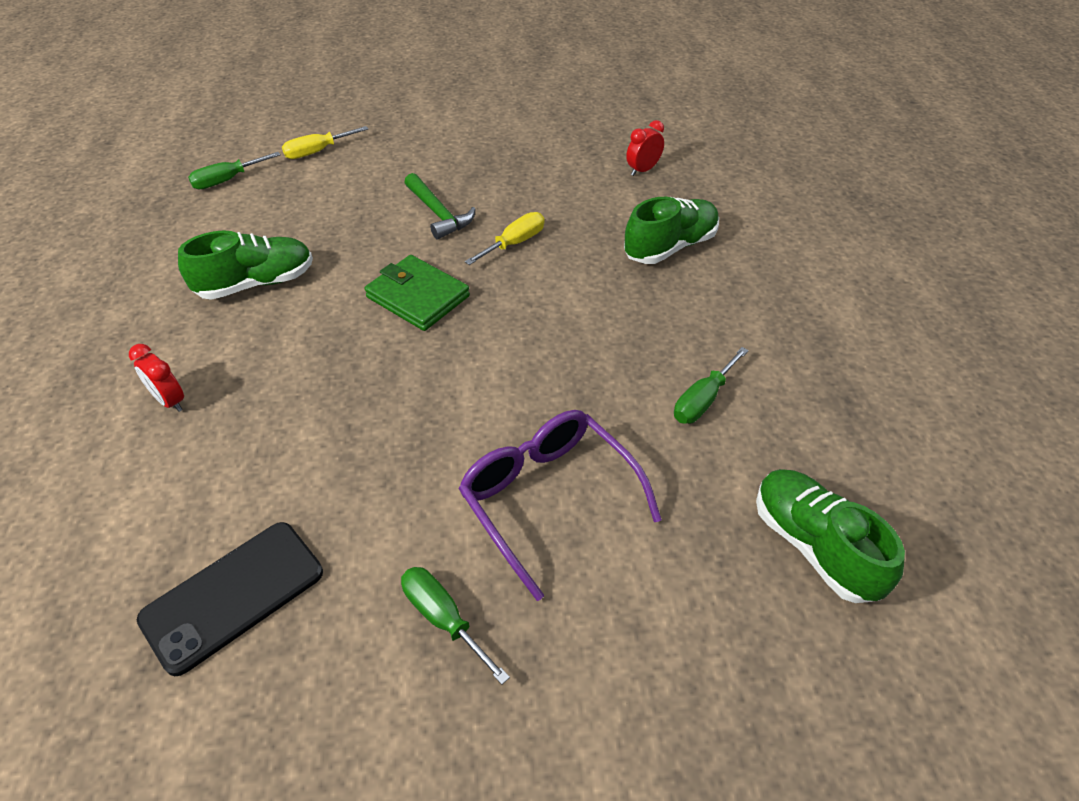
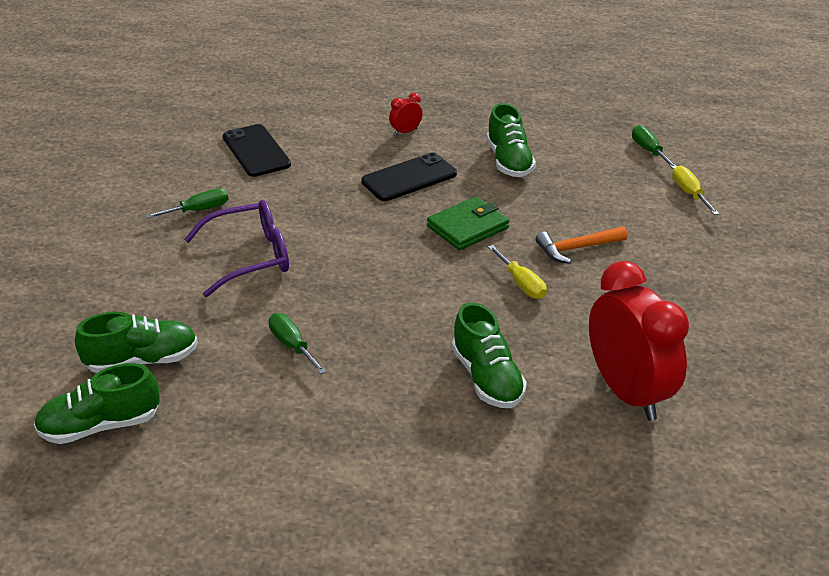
camera: 105 degrees right, 10 degrees down
(307, 371) = (409, 178): none -> black phone
(438, 213) = (577, 248): green hammer -> orange hammer
(643, 170) = (627, 392): red clock -> red clock, size x2.46
(941, 542) = (101, 425): none -> green shoe

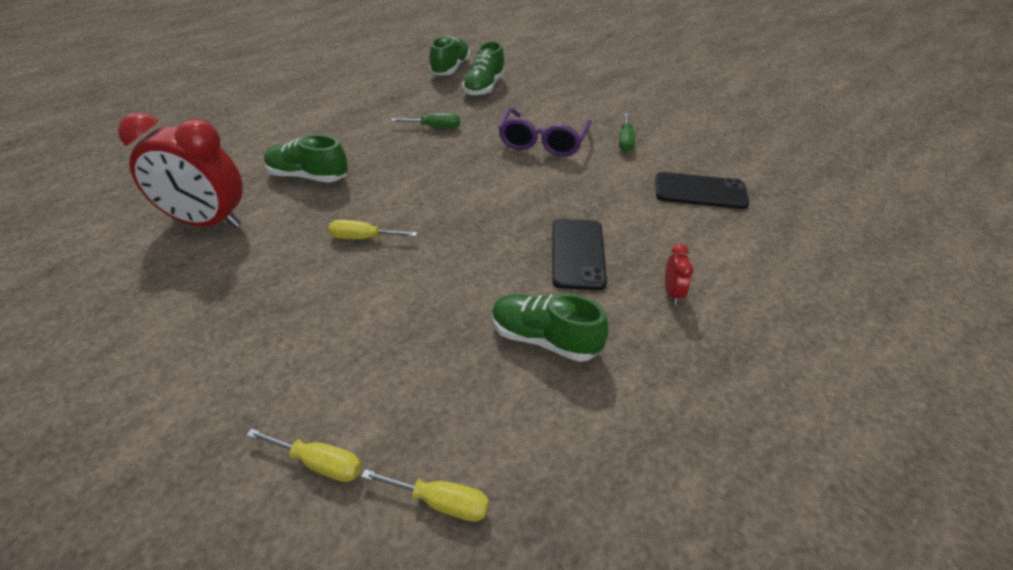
camera: 125 degrees right, 5 degrees up
(468, 227) = (465, 249): green wallet -> none
(577, 248) = (359, 296): orange hammer -> none
(649, 151) = (441, 502): green screwdriver -> yellow screwdriver

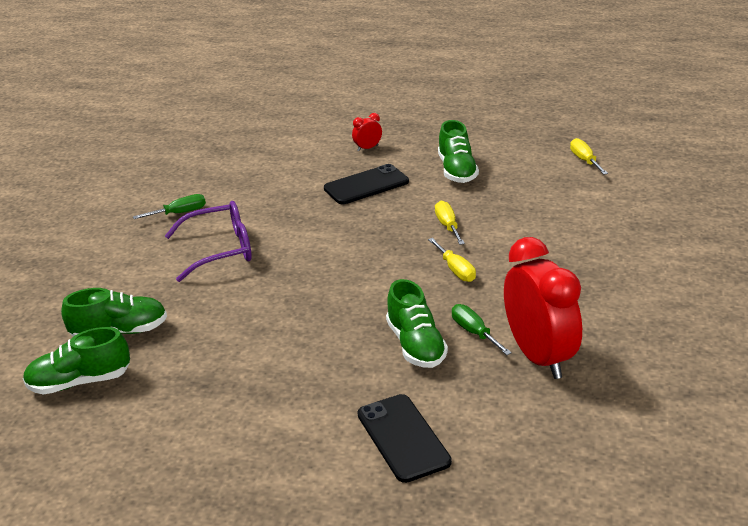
camera: 120 degrees left, 10 degrees down
(319, 463) = (617, 195): yellow screwdriver -> yellow screwdriver (448, 226)
(435, 128) = (249, 319): green screwdriver -> green screwdriver (474, 332)
(700, 191) = (234, 165): black phone -> black phone (403, 438)

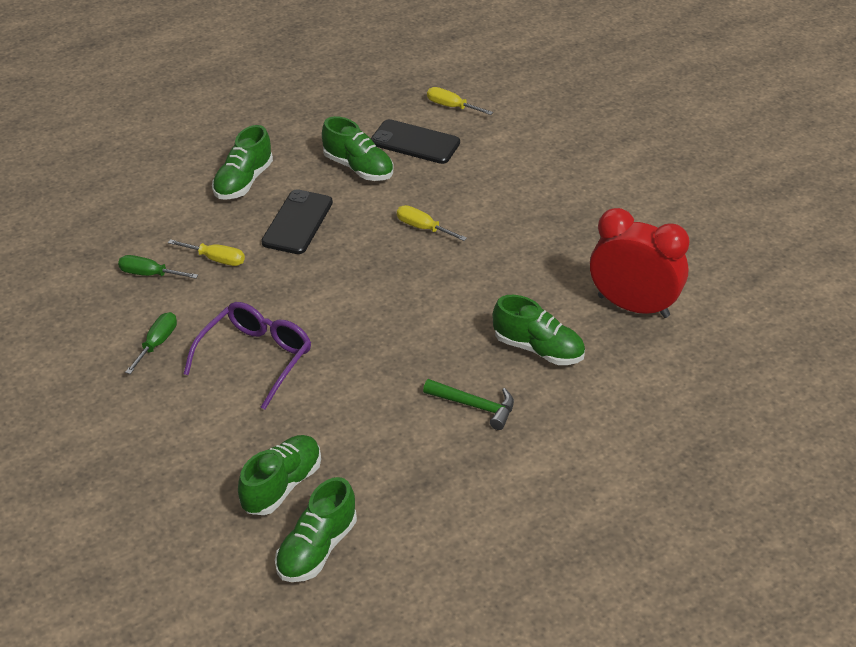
camera: 45 degrees left, 10 degrees up
(311, 356) = (474, 406): none -> green hammer
(367, 148) = (243, 181): red clock -> green shoe
(403, 438) = (625, 426): black phone -> black phone (415, 142)
(455, 270) = (482, 266): yellow screwdriver -> yellow screwdriver (216, 259)
(474, 332) = (565, 313): green screwdriver -> green screwdriver (149, 274)

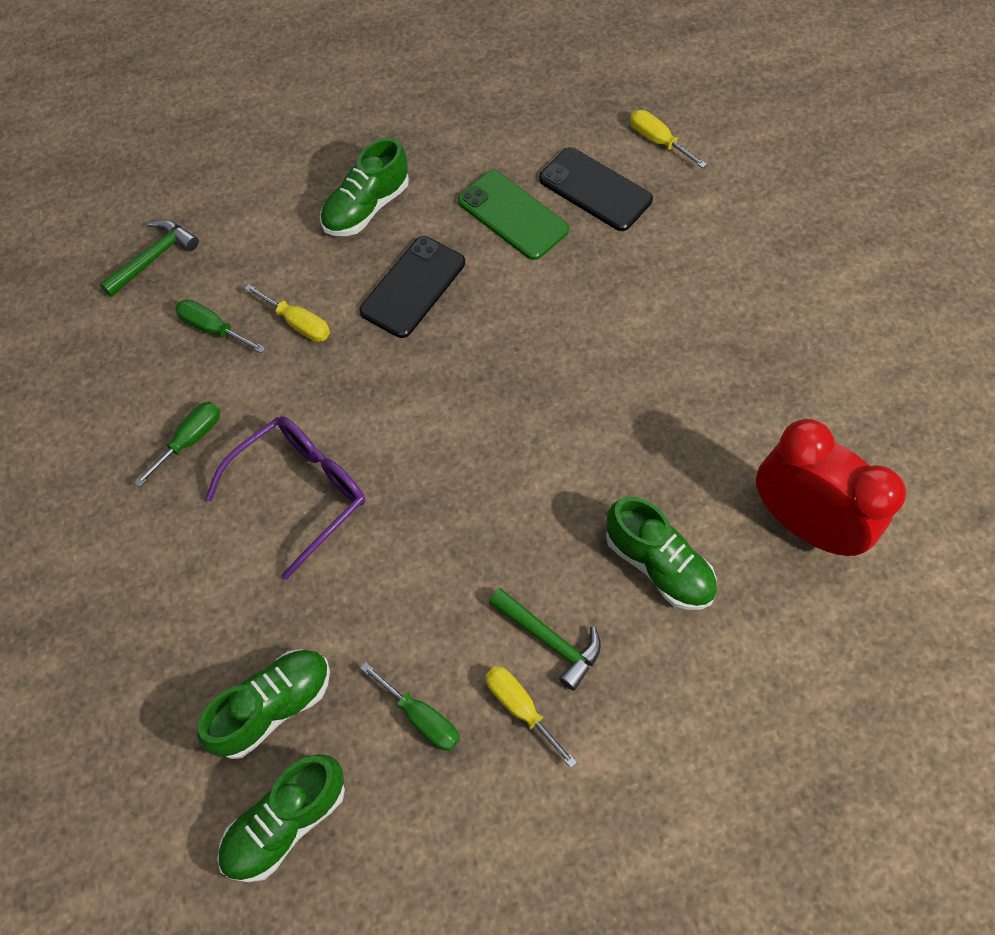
camera: 15 degrees right, 20 degrees up
(85, 240) = (153, 258): none -> green hammer
(358, 168) = (512, 215): green shoe -> green phone
(396, 468) = (421, 718): none -> green screwdriver
(423, 228) = (566, 330): yellow screwdriver -> yellow screwdriver (520, 708)

